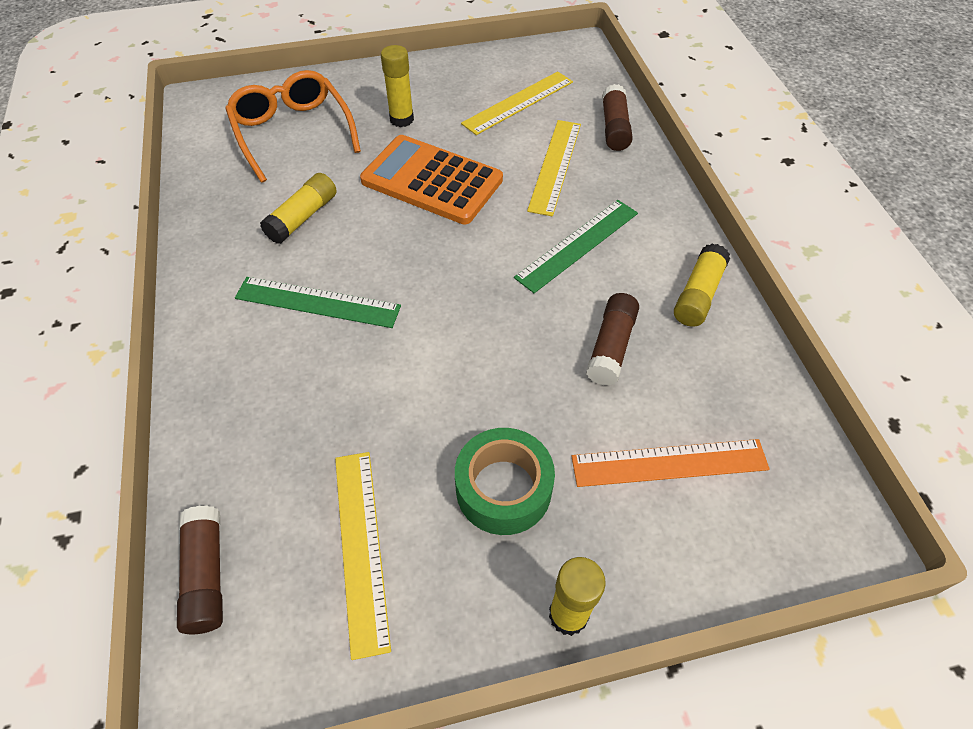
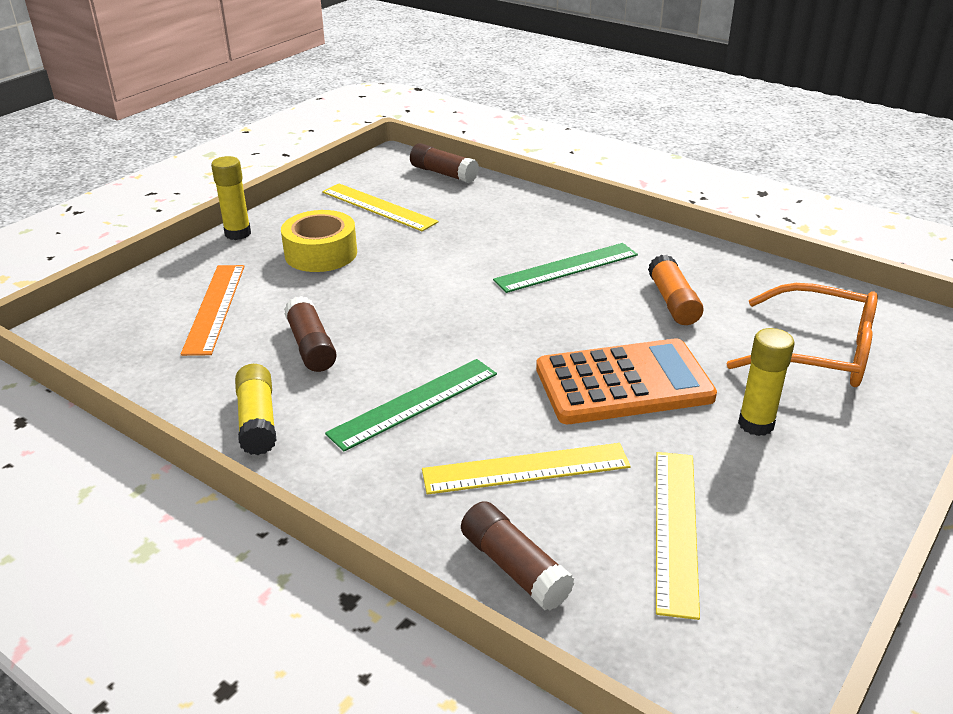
camera: 140 degrees right, 20 degrees down
(303, 217) = (673, 302): yellow glue stick -> orange glue stick
(503, 489) = (321, 253): green tape -> yellow tape
(555, 166) = (526, 469): yellow ruler -> yellow ruler turned 75 degrees counterclockwise
(577, 244) = (414, 403): green ruler -> green ruler turned 45 degrees clockwise
(669, 463) = (215, 308): orange ruler -> orange ruler turned 45 degrees counterclockwise

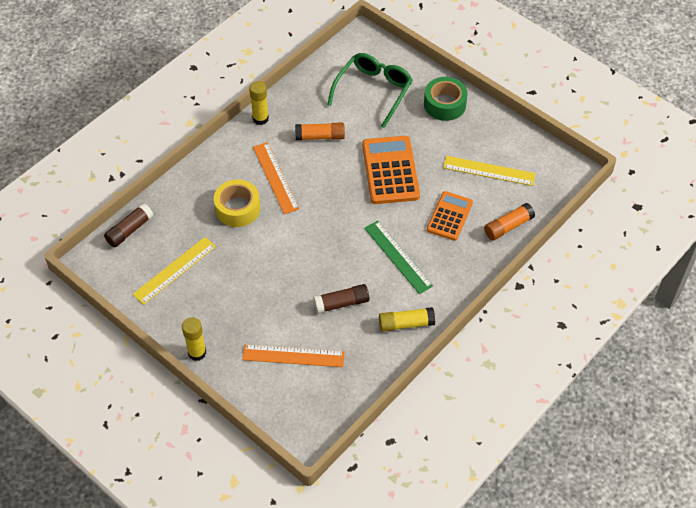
camera: 85 degrees left, 20 degrees up
(321, 253) = (235, 302): yellow tape -> yellow tape (237, 208)
(514, 567) = (508, 226): brown glue stick -> orange glue stick
(526, 469) = (449, 216): yellow ruler -> orange calculator
(566, 267) = (275, 177): green ruler -> orange ruler
(756, 424) = (425, 129): yellow glue stick -> yellow glue stick (260, 119)
(819, 352) = (373, 91): orange glasses -> green glasses
(843, 449) = (444, 104): none -> green tape

